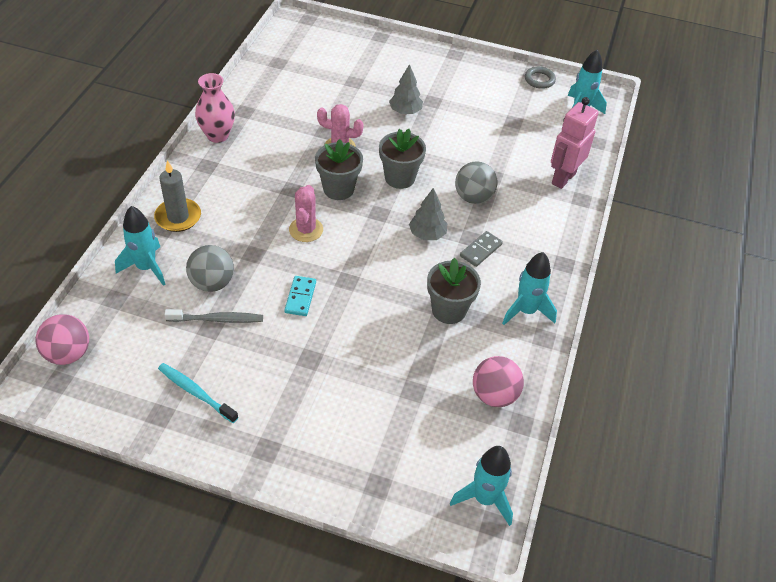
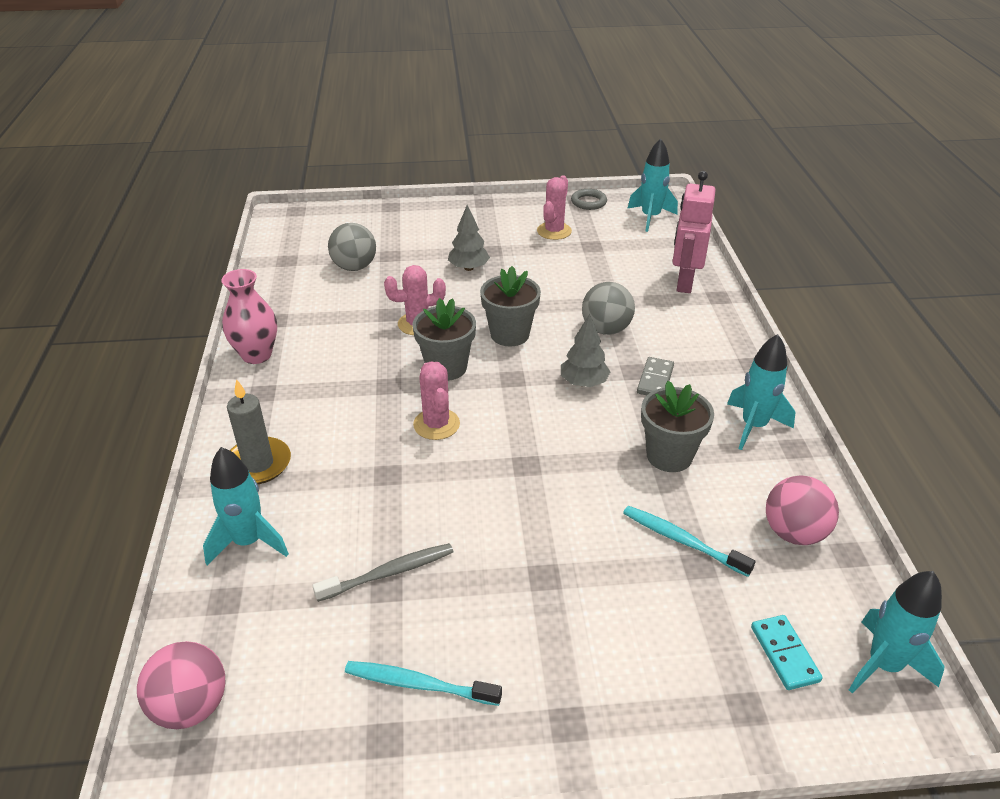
camera: 20 degrees left, 10 degrees down
(212, 283) = (354, 529): grey ball -> grey ball (354, 267)
(300, 297) = (482, 505): turquoise domino -> turquoise domino (784, 654)
(414, 371) = (682, 541): none -> turquoise toothbrush
(492, 98) = (554, 231): none -> pink cactus

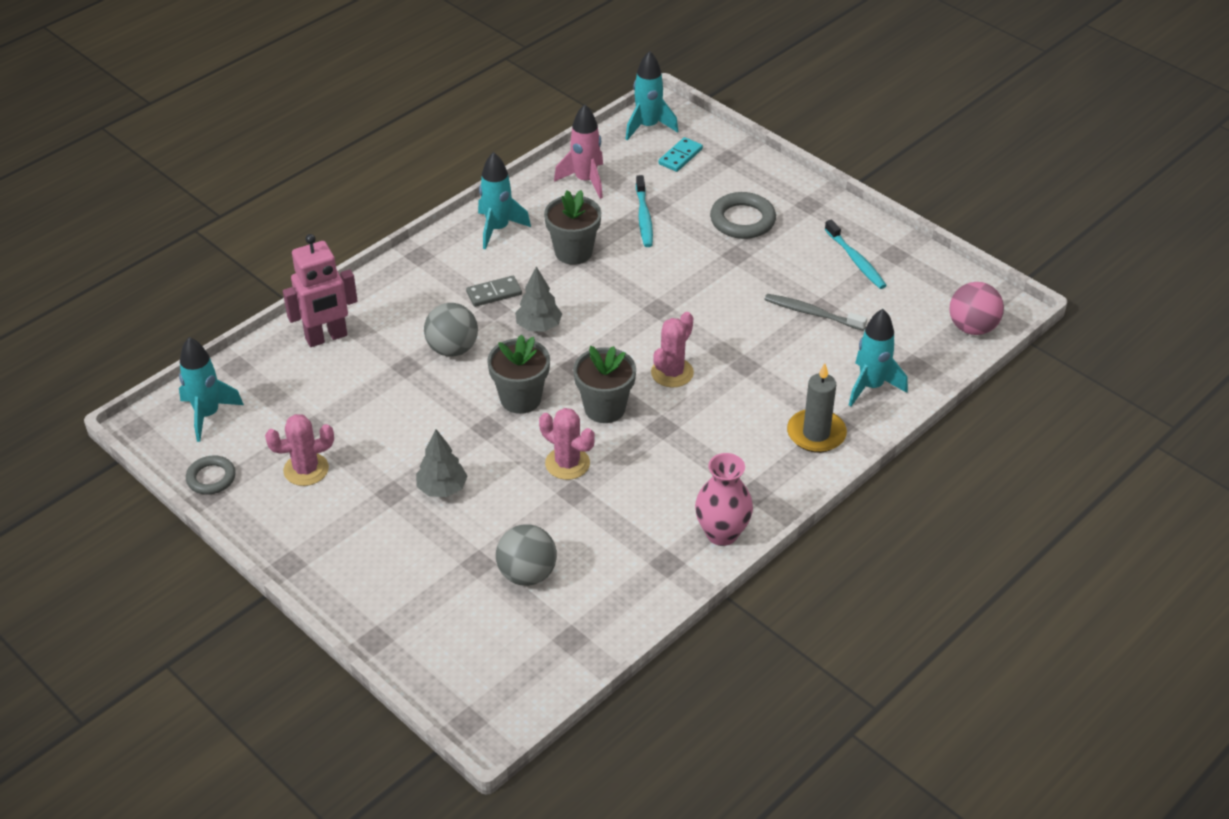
camera: 130 degrees left, 5 degrees up
(598, 626) = (742, 220): none -> grey ring
(794, 533) = (585, 180): pink ball -> pink rocket

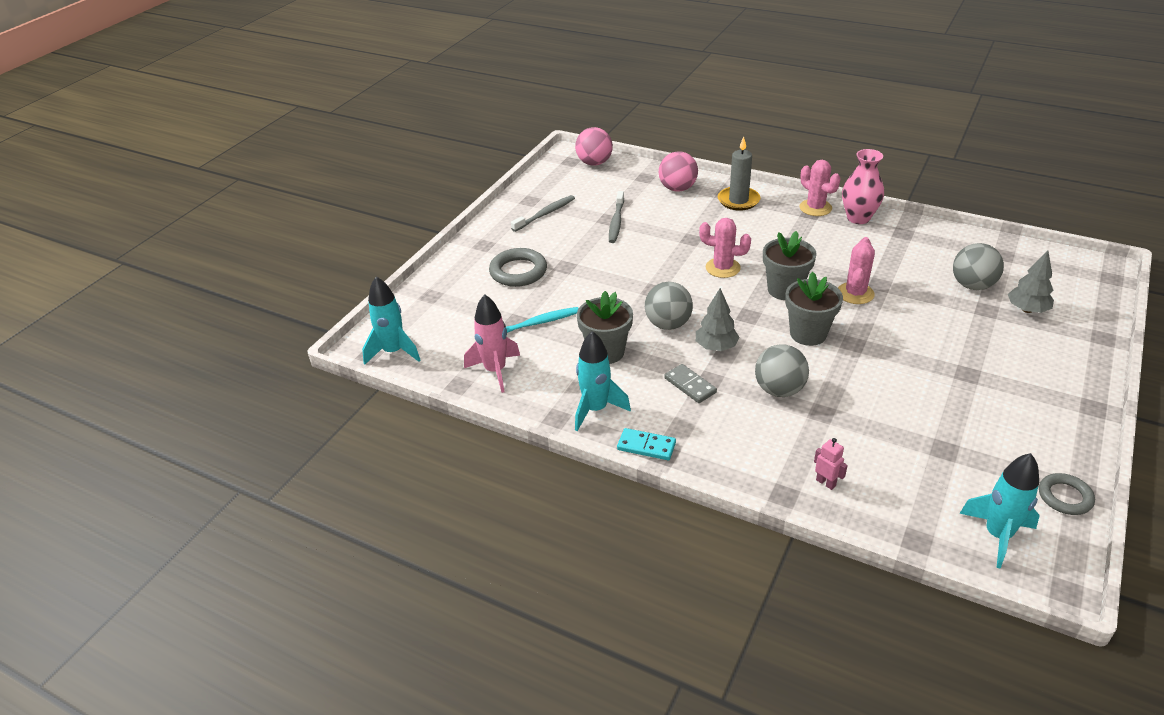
camera: 105 degrees left, 5 degrees down
(306, 469) = (993, 434): pink cactus -> pink cactus (815, 208)
(326, 337) = (826, 483): pink robot -> pink robot, size x0.44
(442, 488) = (937, 348): grey tree -> grey tree (1027, 310)
(593, 303) = (668, 324): none -> grey ball
(680, 156) = (438, 322): turquoise domino -> turquoise domino (646, 446)
(856, 260) = (545, 214): turquoise toothbrush -> grey toothbrush
(871, 386) = (677, 188): turquoise rocket -> pink ball

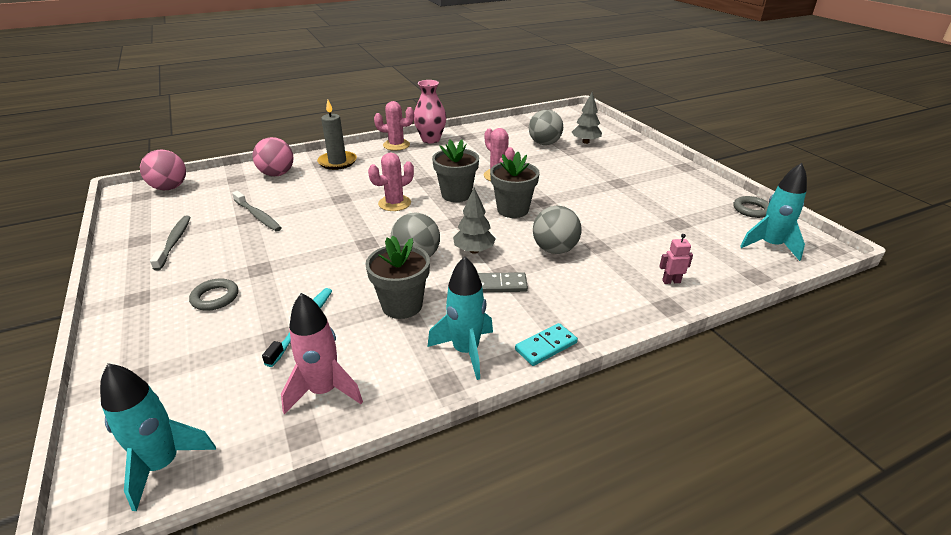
camera: 55 degrees left, 5 degrees down
(518, 271) = (215, 297): grey ring -> grey ring, size x0.65

